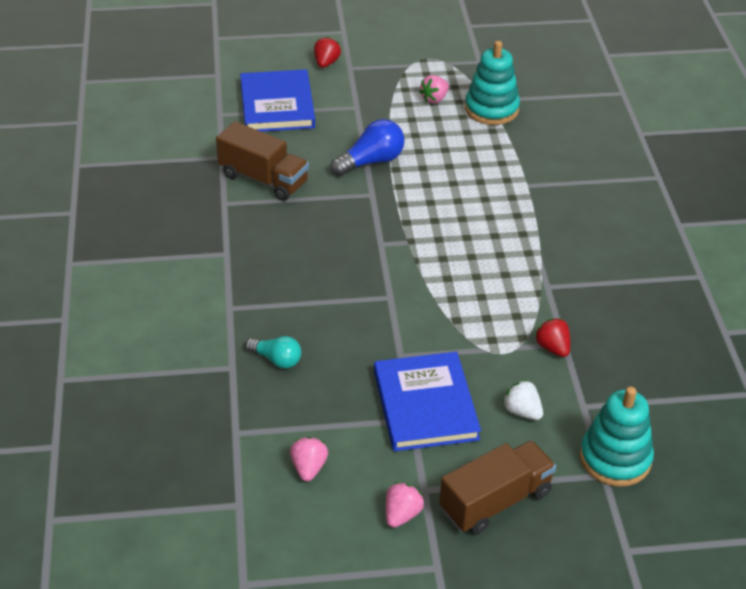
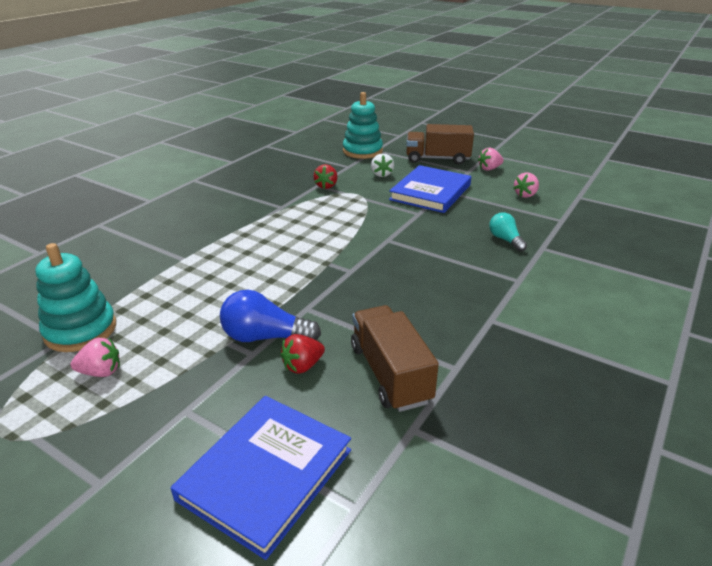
camera: 140 degrees left, 10 degrees down
(326, 63) = (109, 517): red strawberry -> red strawberry (302, 366)

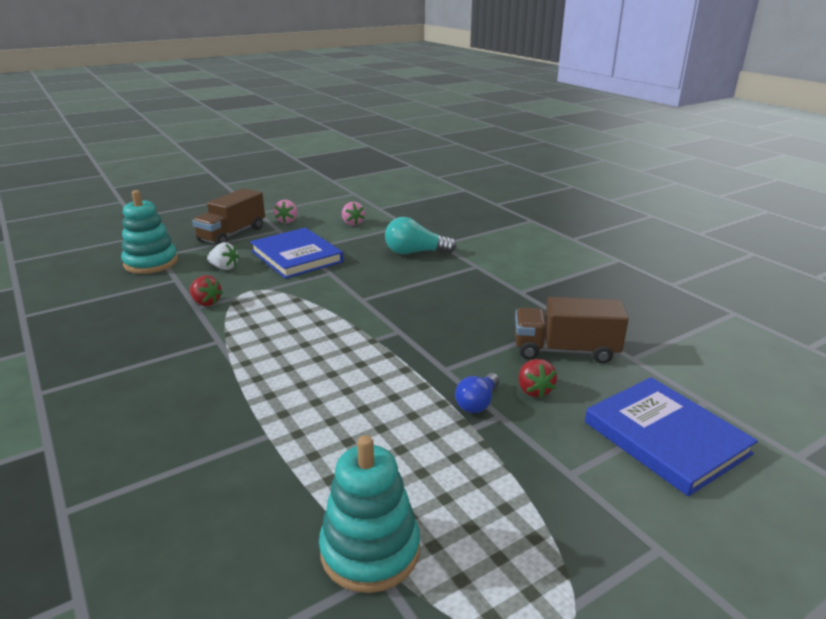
camera: 65 degrees left, 5 degrees down
(101, 372) = (474, 535): pink strawberry -> none
(265, 337) = (477, 403): blue light bulb -> blue light bulb, size x0.64
(505, 240) = (415, 252): turquoise light bulb -> turquoise light bulb, size x1.55

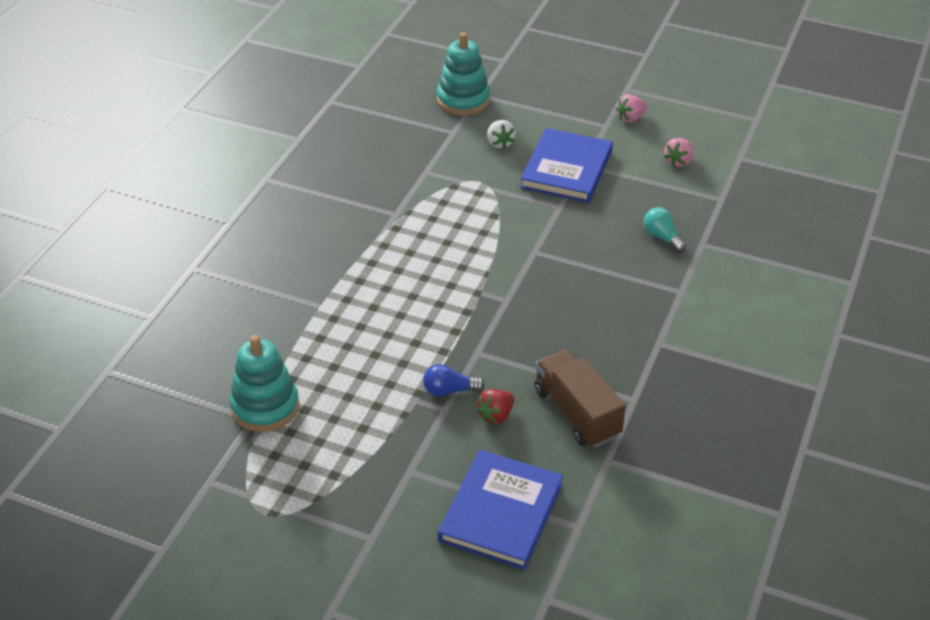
camera: 55 degrees right, 15 degrees up
(206, 302) = (438, 172): red strawberry -> none
(232, 234) = (563, 105): brown truck -> none
(415, 252) = (662, 237): turquoise light bulb -> turquoise light bulb, size x0.64

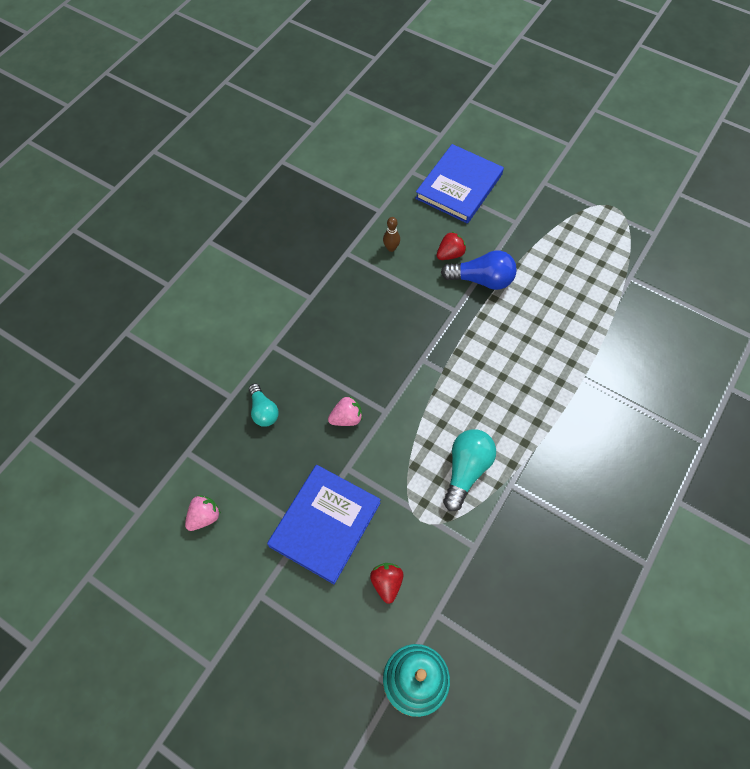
camera: 170 degrees left, 20 degrees up
(265, 406) = (622, 286): turquoise stacking toy -> none
(441, 218) = (466, 470): none -> turquoise light bulb
(449, 390) = (481, 280): blue light bulb -> blue light bulb, size x1.55
(500, 143) = (387, 583): white strawberry -> red strawberry
(576, 413) = (391, 248): brown truck -> brown bowling pin
(630, 118) = (227, 604): pink strawberry -> pink strawberry (346, 418)

